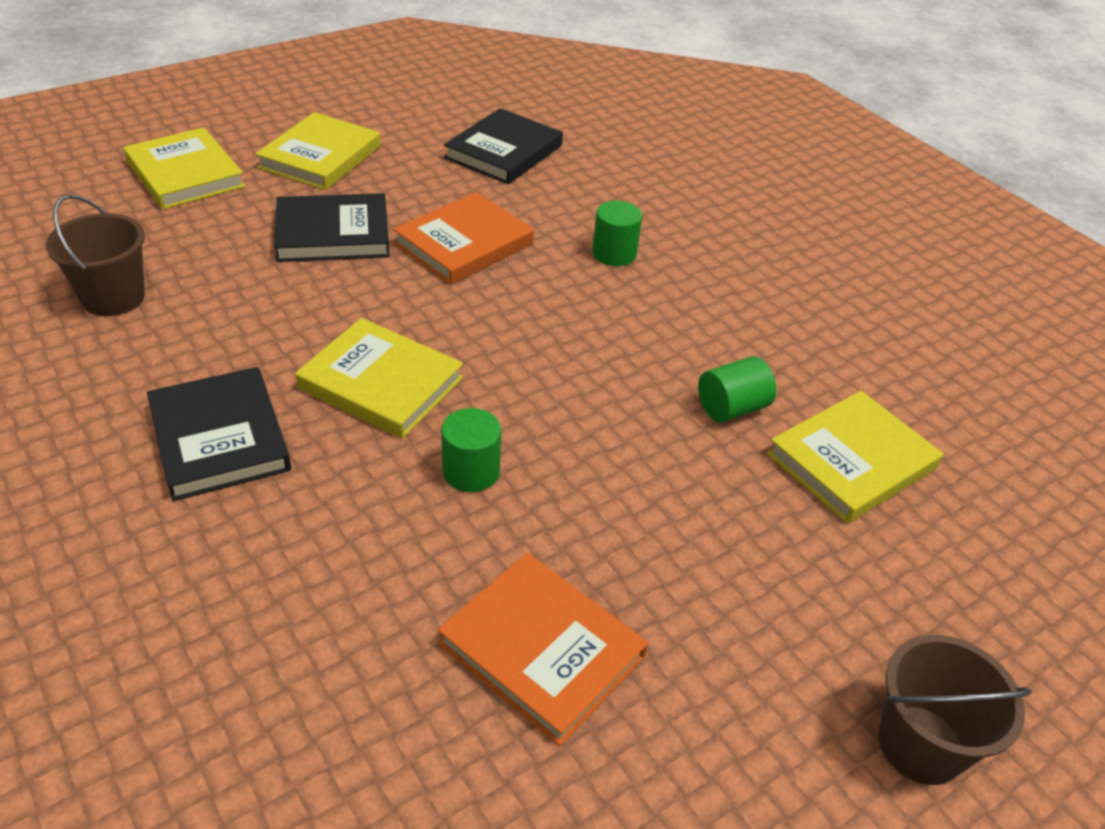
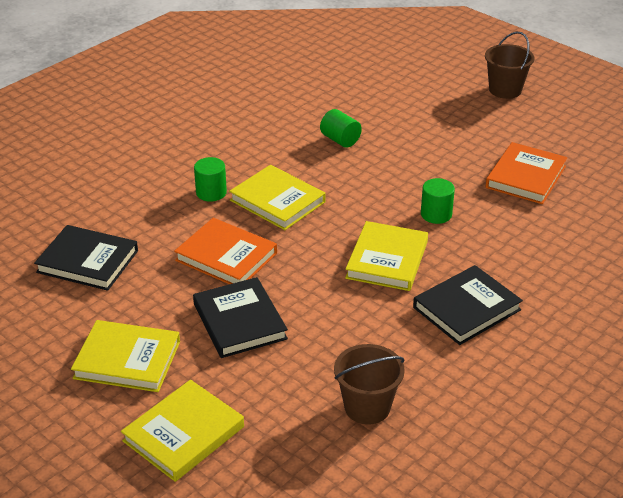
camera: 100 degrees left, 5 degrees down
(851, 461) = (360, 105): yellow book -> yellow book (277, 201)

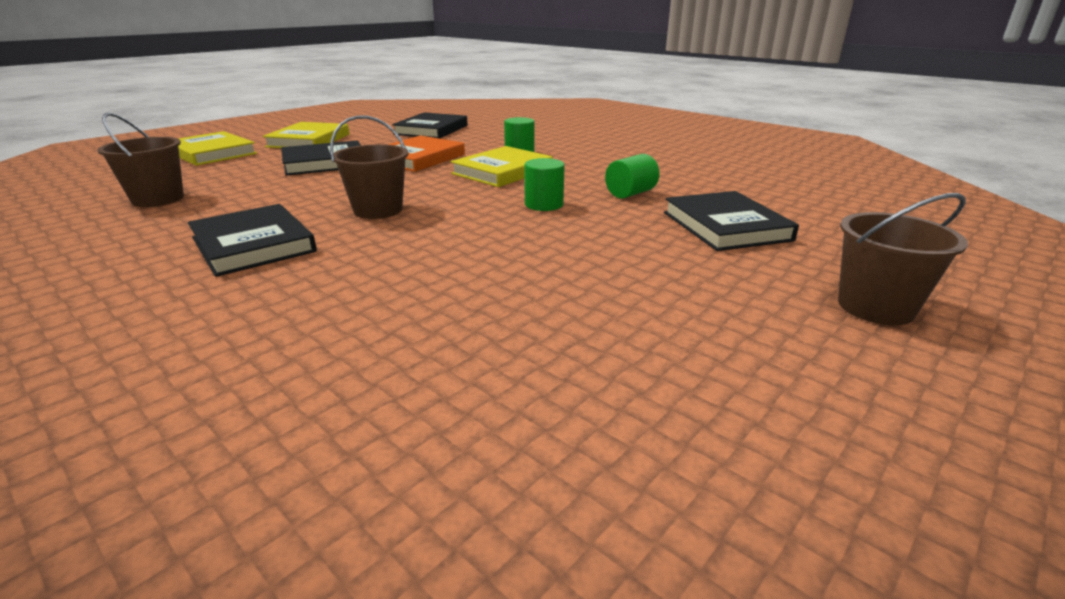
camera: 90 degrees right, 10 degrees down
(387, 260) = (378, 210): yellow book -> brown bucket
(405, 111) = (725, 226): none -> black book
(436, 214) = (461, 236): green cylinder -> green cylinder (544, 204)
(525, 177) = (557, 305): orange book -> none

